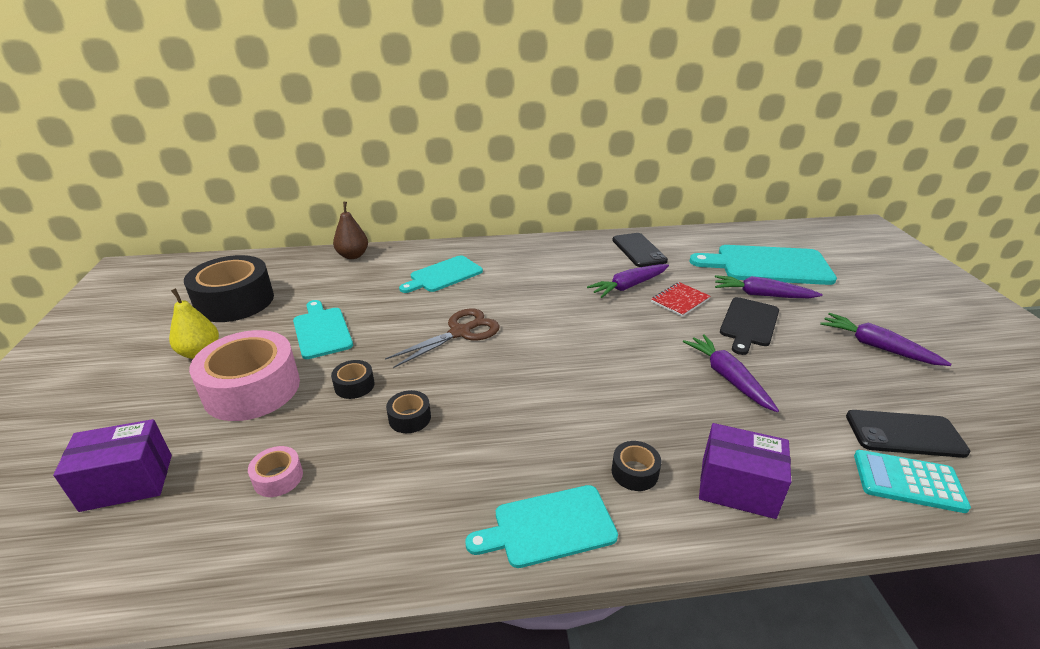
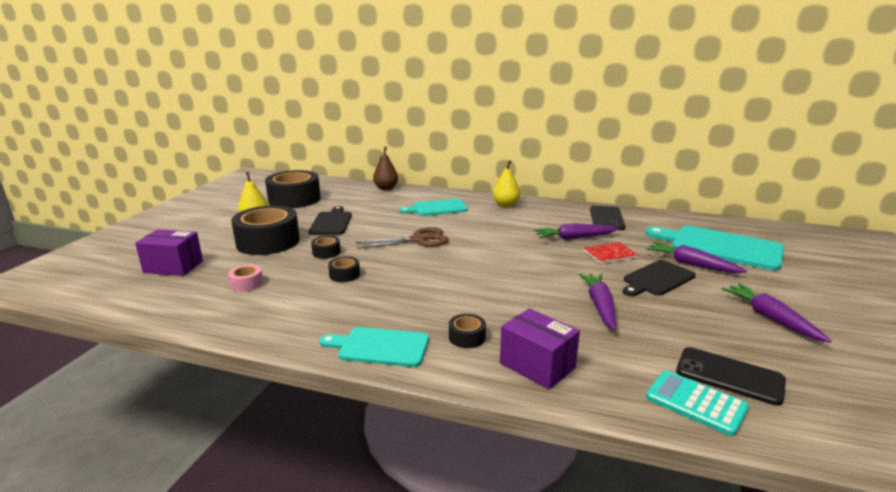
camera: 25 degrees right, 10 degrees down
(252, 389) = (268, 241): pink tape -> black tape
(322, 331) = (331, 222): turquoise cutting board -> black cutting board
(520, 253) = (505, 205): none -> yellow pear

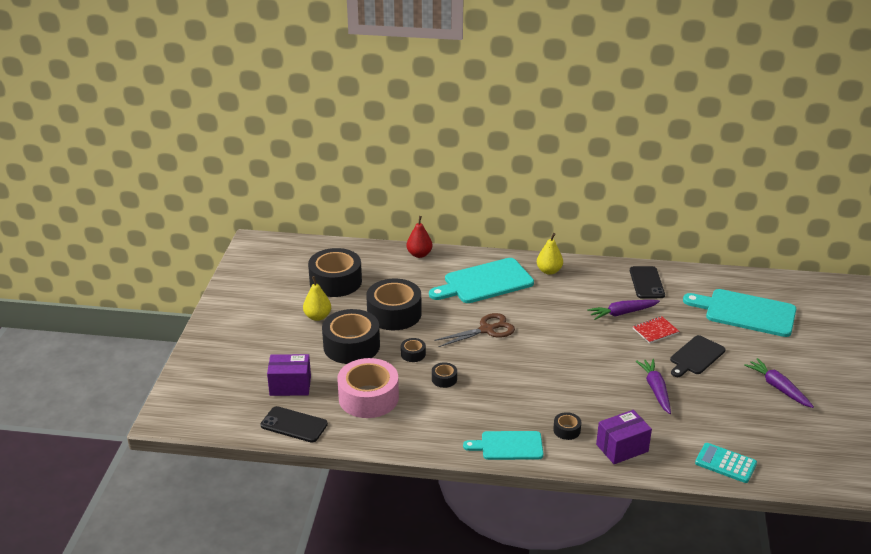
camera: 10 degrees left, 10 degrees up
(246, 283) = (368, 397): pink tape -> pink tape, size x2.30
(331, 222) = (394, 313): black cutting board -> black tape
(386, 188) = (419, 254): brown pear -> red pear
(437, 208) = (485, 282): turquoise cutting board -> turquoise cutting board, size x1.62
(537, 365) = (622, 448): purple box -> purple box turned 60 degrees counterclockwise
(691, 264) = (722, 336): purple carrot -> none
(729, 376) = (747, 441): black phone -> black phone (294, 425)

